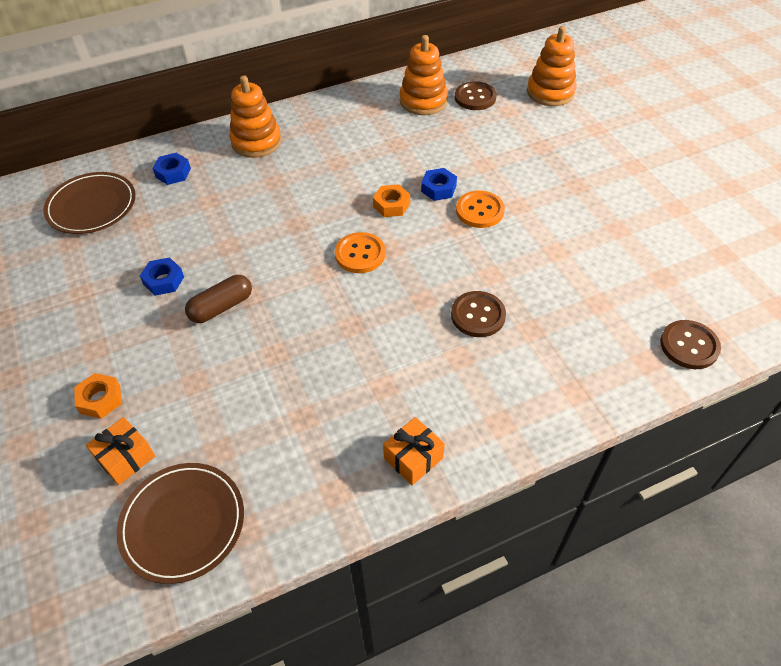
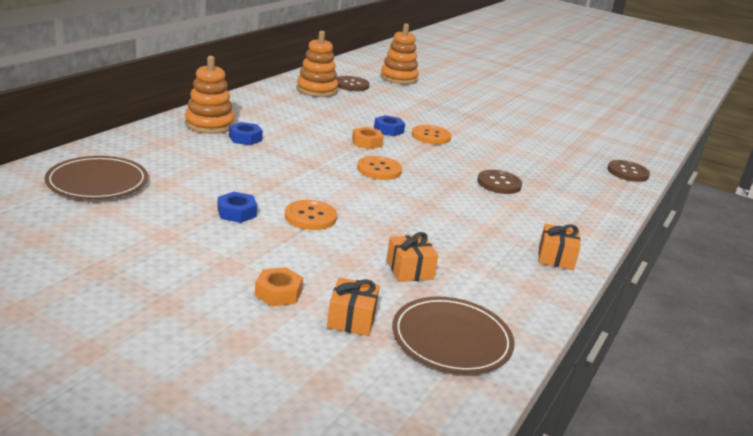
camera: 40 degrees left, 25 degrees down
(173, 173) = (155, 151): blue nut -> blue nut (245, 138)
(221, 307) = (310, 217): brown capsule -> orange button
(239, 415) = (409, 270): none -> orange gift

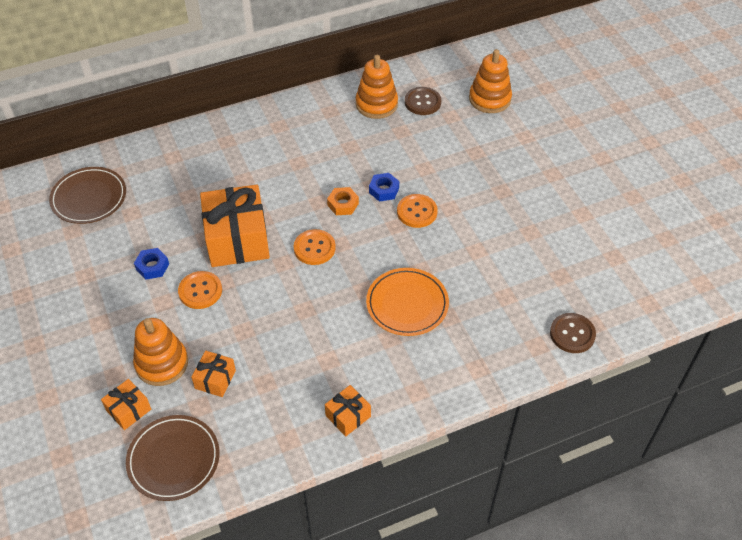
camera: 40 degrees right, 25 degrees up
(209, 125) = (228, 140): orange stacking toy -> orange stacking toy (162, 363)
(245, 138) = (241, 169): blue nut -> none
(278, 293) = (106, 364): orange nut -> none
(301, 178) = (237, 239): none -> orange gift
(499, 183) = (407, 304): brown button -> orange plate

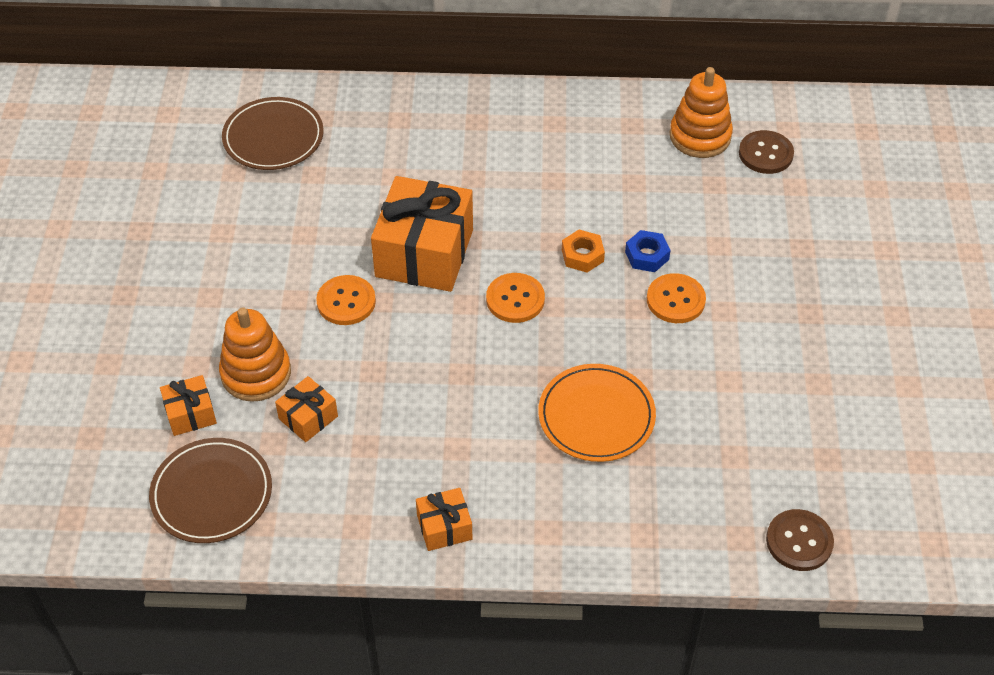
camera: 25 degrees right, 0 degrees up
(152, 267) = (305, 250): blue nut -> none
(489, 99) = (864, 180): orange stacking toy -> none

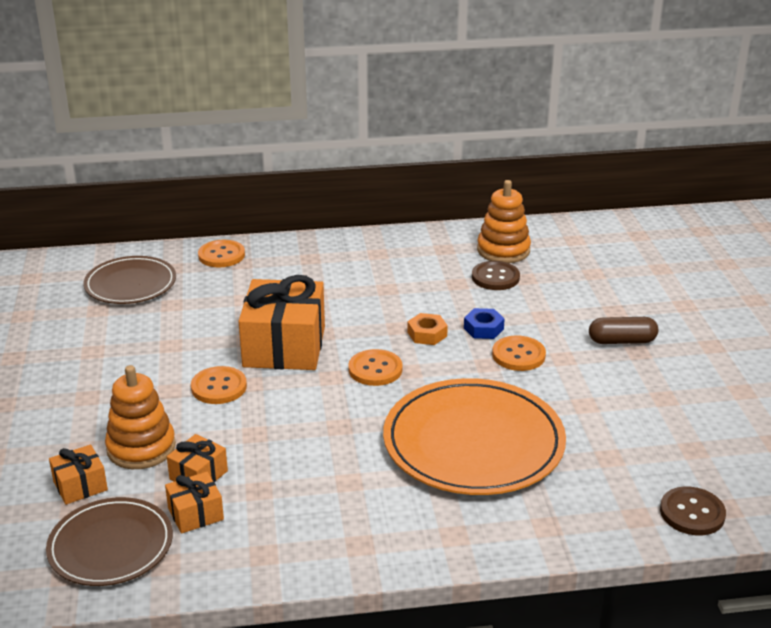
camera: 10 degrees left, 20 degrees down
(378, 104) = (221, 255): none -> orange button
(444, 527) = (352, 544): orange gift -> orange gift (195, 514)
(596, 416) = (473, 443): orange plate -> orange plate, size x1.64
(765, 154) = (561, 256): brown button -> brown button (495, 277)
(796, 295) = (622, 341): none -> brown capsule

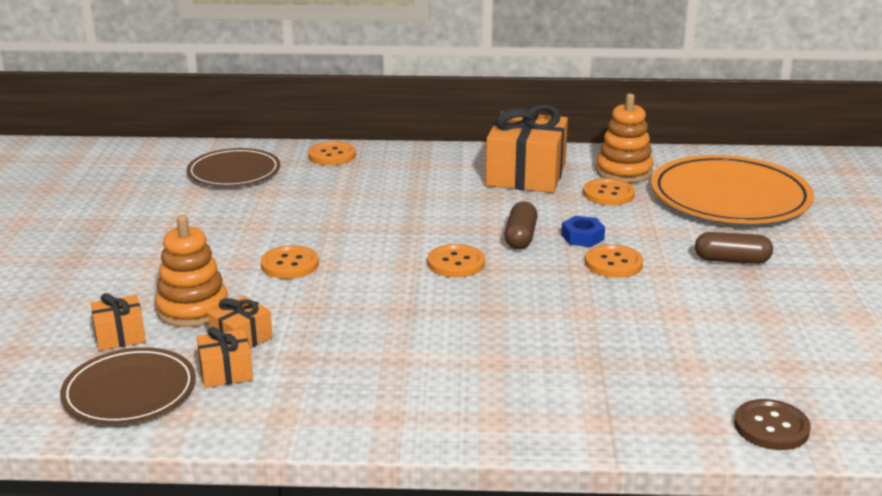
camera: 10 degrees right, 5 degrees down
(284, 346) = (368, 236): orange gift -> orange gift (526, 175)
(427, 334) = (520, 237): orange nut -> brown capsule
(473, 443) = (541, 337): orange plate -> orange plate (730, 197)
(495, 277) = (608, 194): brown button -> orange button

